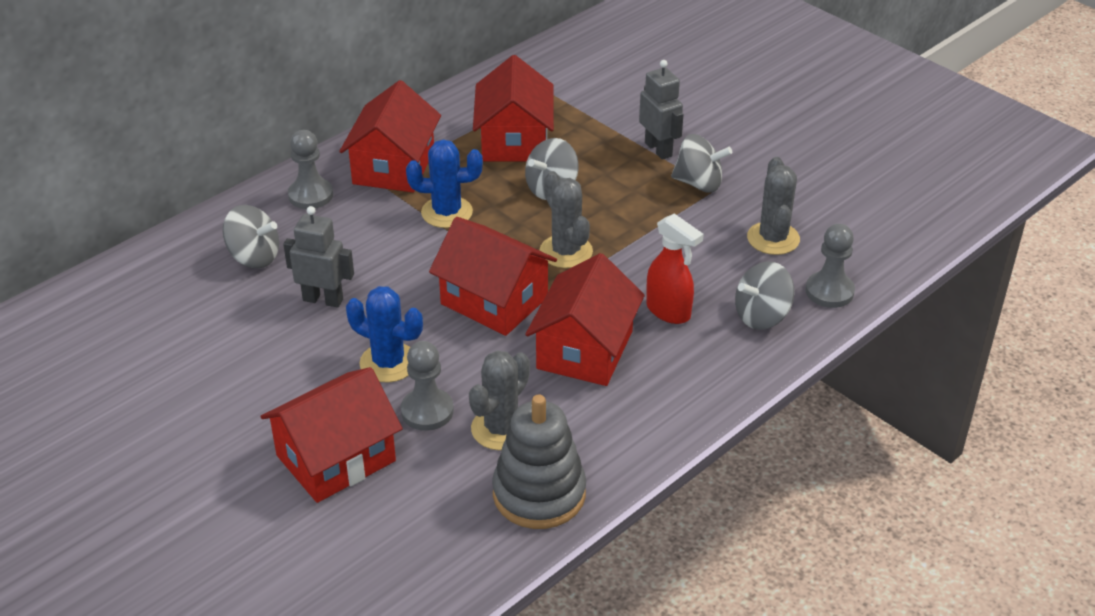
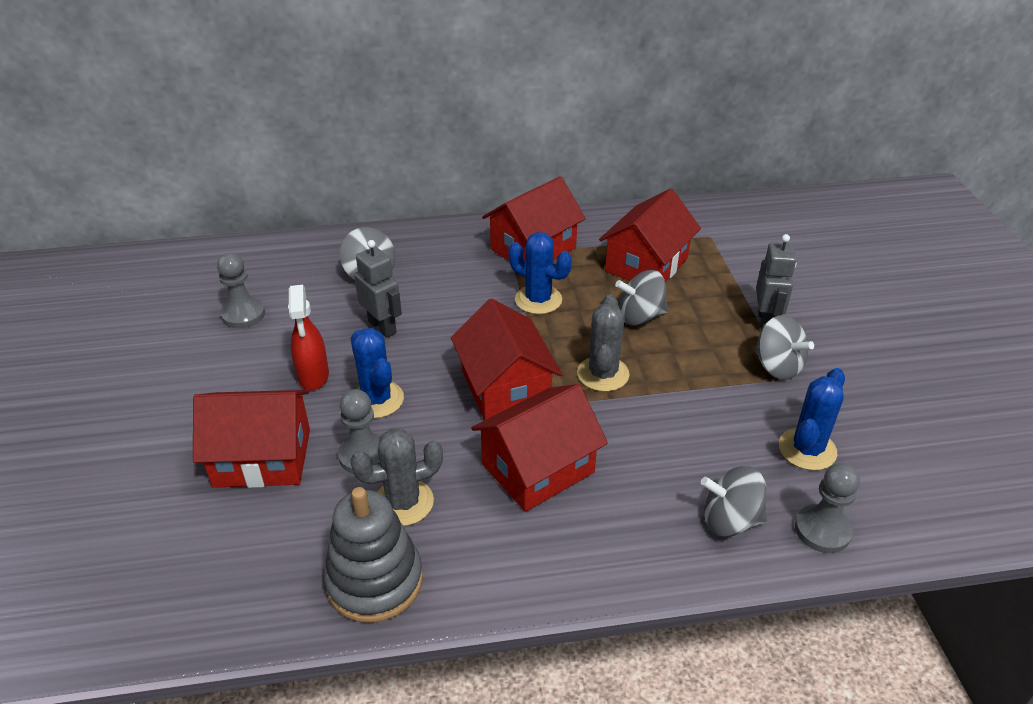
camera: 35 degrees right, 0 degrees up
(310, 195) = (453, 245): grey pawn -> grey pawn (243, 314)
(669, 311) = (644, 471): red spray bottle -> red spray bottle (313, 376)
(773, 238) = (807, 449): grey cactus -> blue cactus

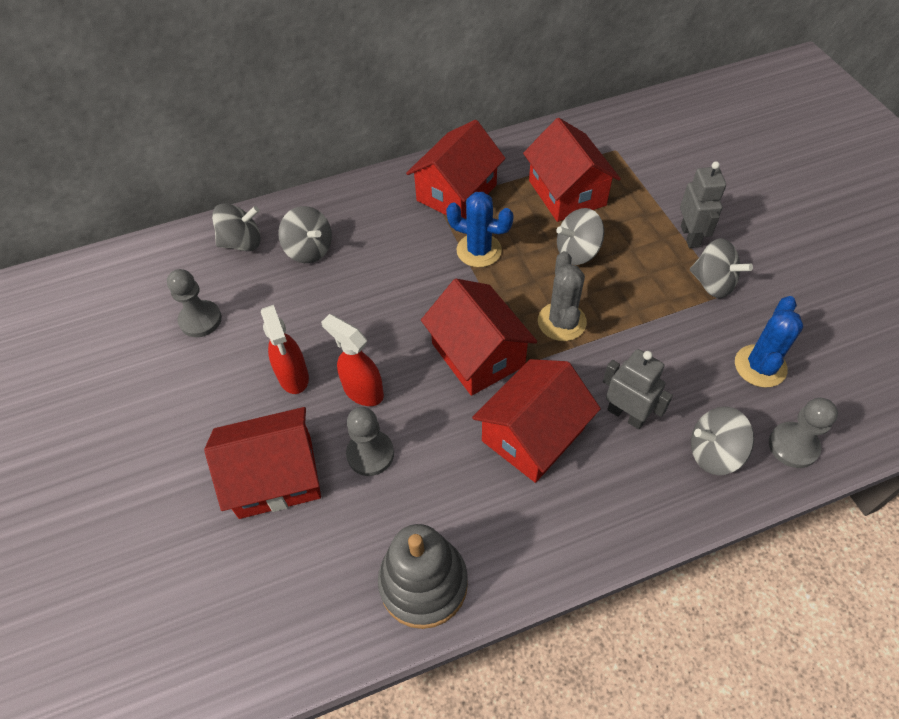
camera: 10 degrees left, 15 degrees up
(308, 258) = (242, 243): none -> grey spinning top
(377, 399) = (362, 391): blue cactus -> red spray bottle
(382, 327) = (341, 308): grey robot -> grey robot (626, 415)
(403, 502) = (423, 496): grey cactus -> none
(646, 265) = (567, 193): red house -> red house turned 45 degrees counterclockwise

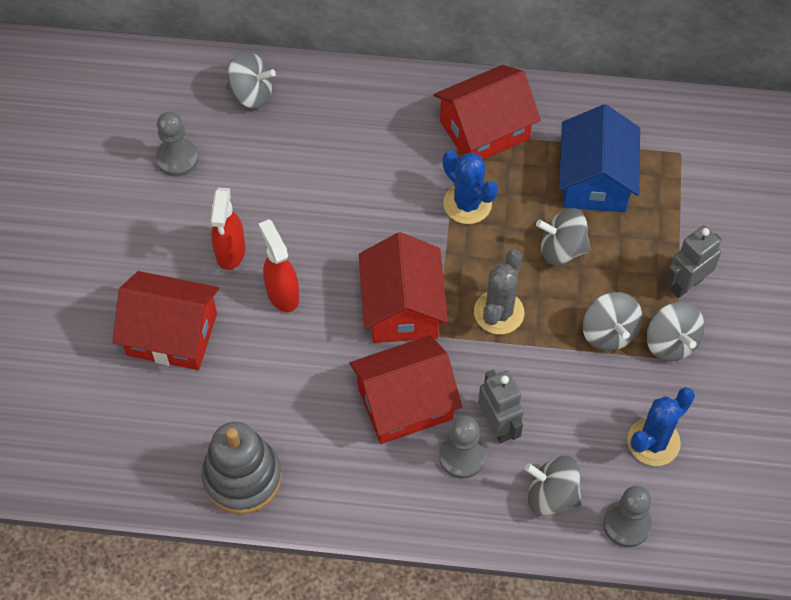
camera: 25 degrees right, 5 degrees up
(309, 250) = (309, 130): grey spinning top -> grey spinning top (608, 333)
(370, 454) = (258, 352): grey pawn -> grey pawn (462, 456)
(567, 193) = (595, 180): red house -> blue house
(690, 236) = (686, 284): grey robot -> grey robot turned 150 degrees counterclockwise

